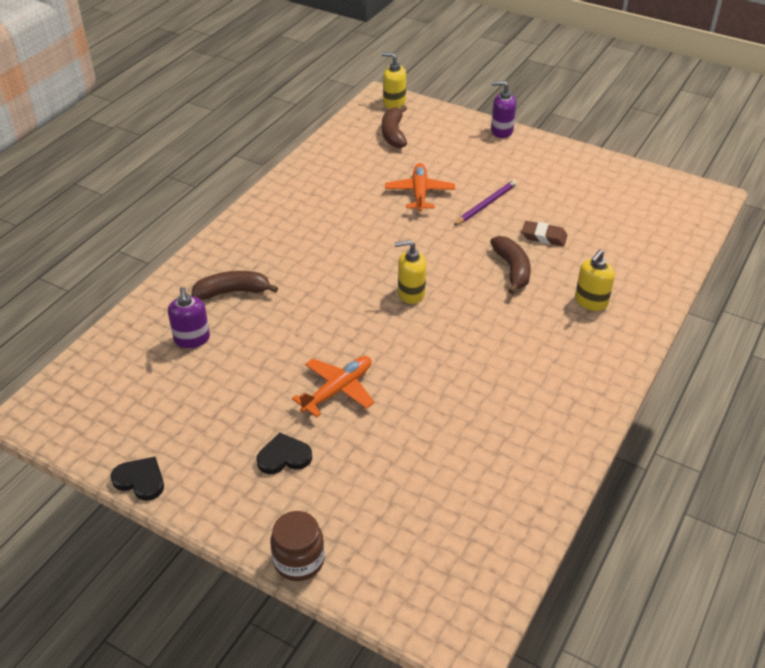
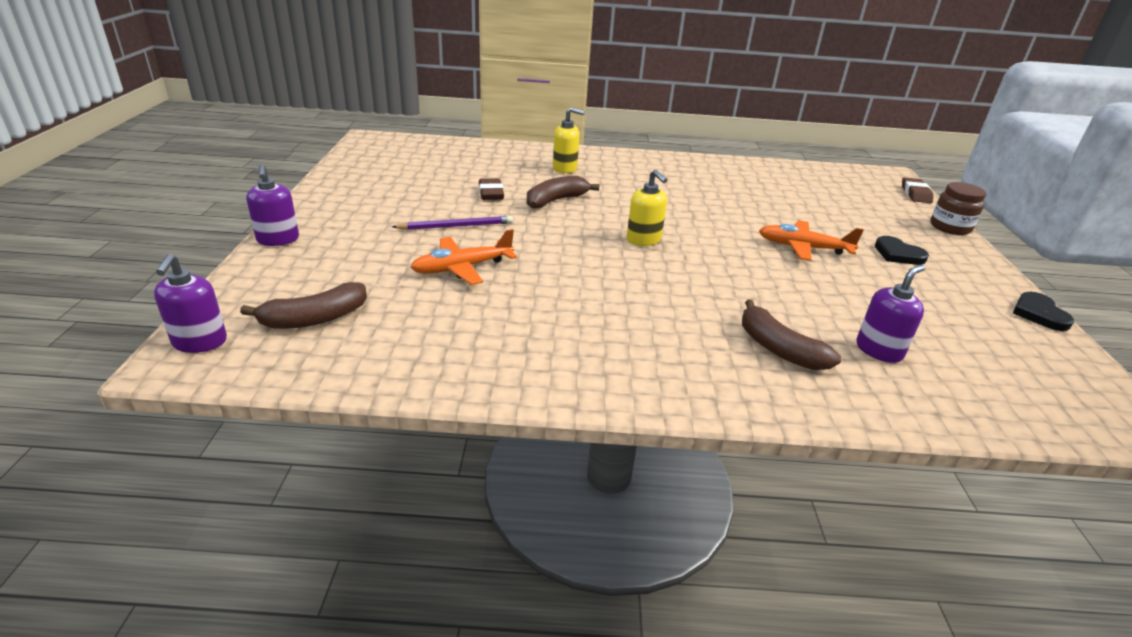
camera: 120 degrees left, 10 degrees down
(393, 608) = (915, 194): none -> brown eraser
(394, 102) = (200, 342): yellow soap dispenser -> purple soap dispenser
(486, 204) = (456, 226): purple pencil -> purple pencil turned 150 degrees clockwise

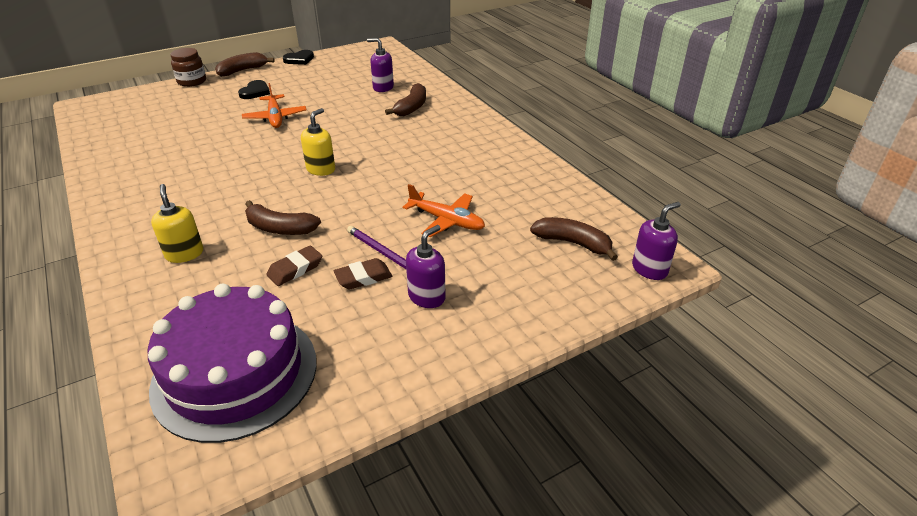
camera: 120 degrees left, 5 degrees up
(278, 239) = (517, 334): purple soap dispenser -> purple soap dispenser (427, 297)
(416, 159) = (235, 373): none -> purple cake
(915, 194) = (128, 94): brown eraser -> brown eraser (363, 277)
(988, 262) = (242, 70): none -> brown banana

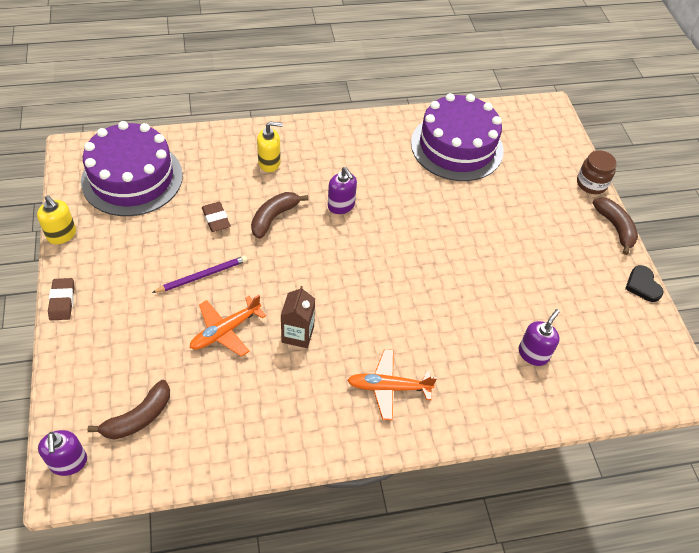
camera: 105 degrees right, 15 degrees up
(145, 142) = (457, 146): none -> purple cake
(255, 92) = (550, 232): black heart -> none
(275, 117) = (480, 240): orange plane -> orange plane (389, 387)
(321, 169) = (356, 259): yellow soap dispenser -> yellow soap dispenser (62, 235)
(363, 277) = (183, 256): brown eraser -> brown eraser (62, 301)
(411, 107) = (467, 369): brown banana -> none
(425, 181) = (298, 334): none -> brown carton
(427, 297) = (138, 288): purple soap dispenser -> purple soap dispenser (341, 206)

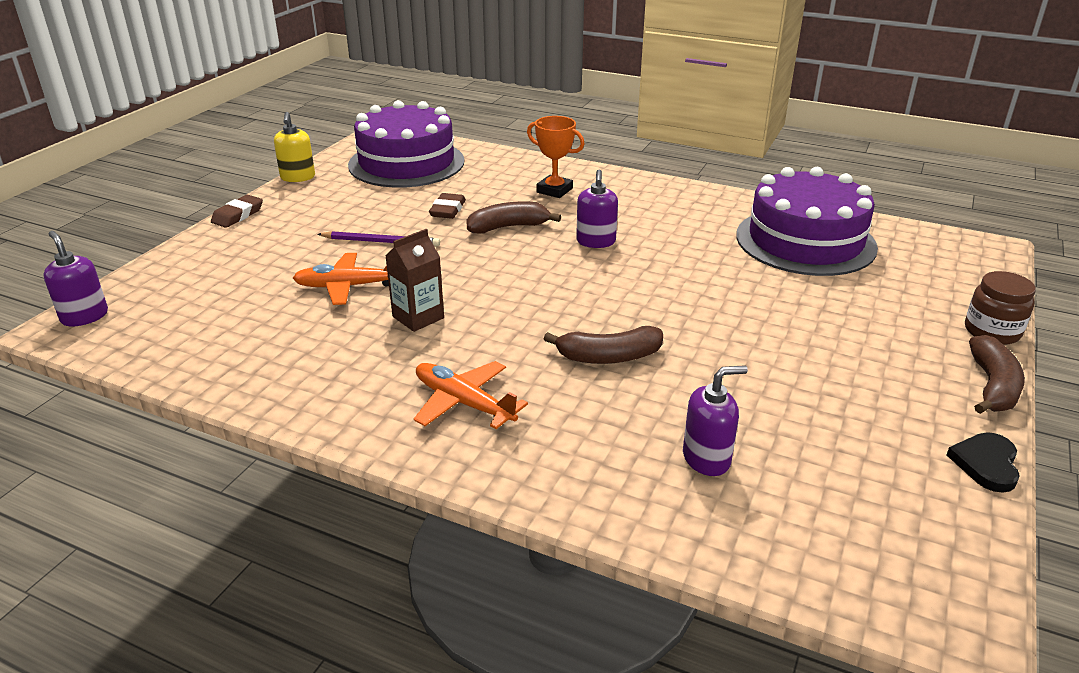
camera: 40 degrees right, 20 degrees down
(69, 462) = (84, 316): purple soap dispenser -> purple soap dispenser turned 120 degrees clockwise
(138, 417) = (183, 313): brown banana -> brown banana (609, 357)
(269, 163) = (554, 190): yellow soap dispenser -> orange trophy

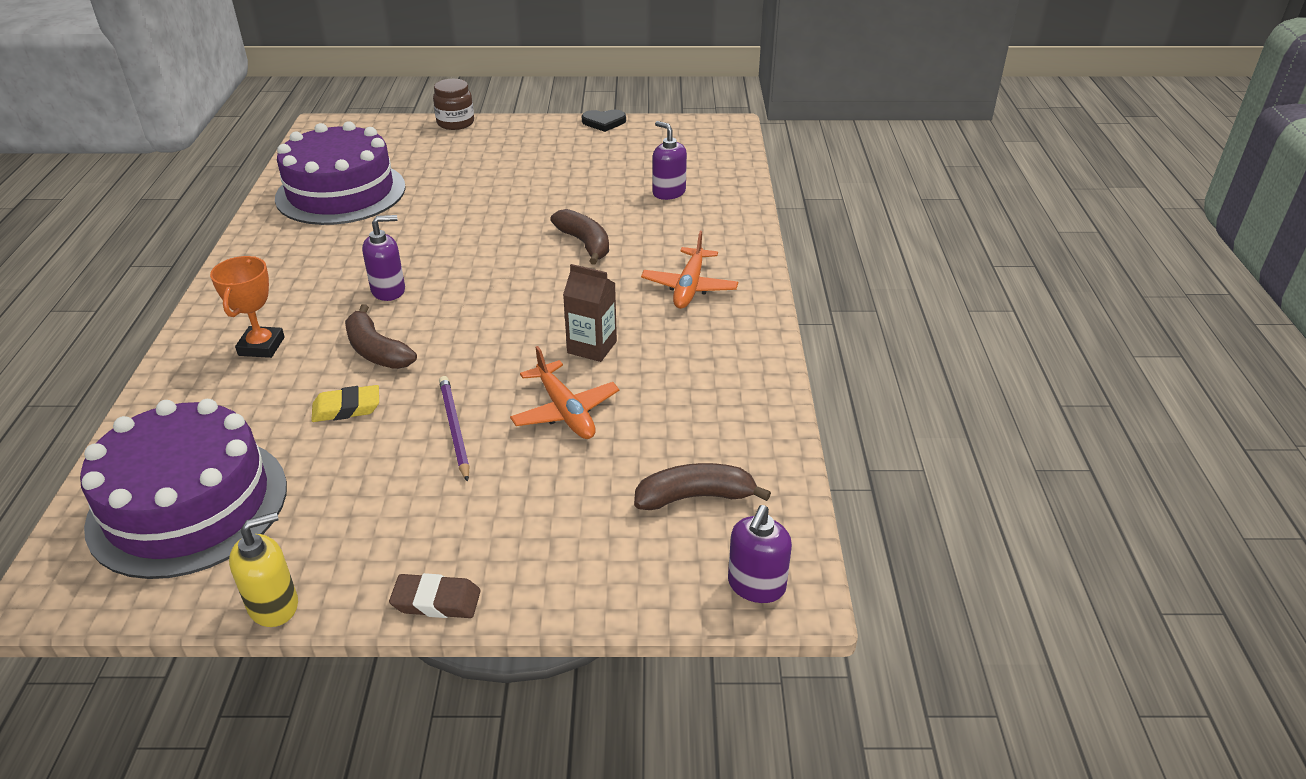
camera: 115 degrees left, 5 degrees up
(447, 210) = (346, 408): brown eraser -> yellow eraser
(992, 386) = (524, 122): brown banana -> brown banana (695, 497)

